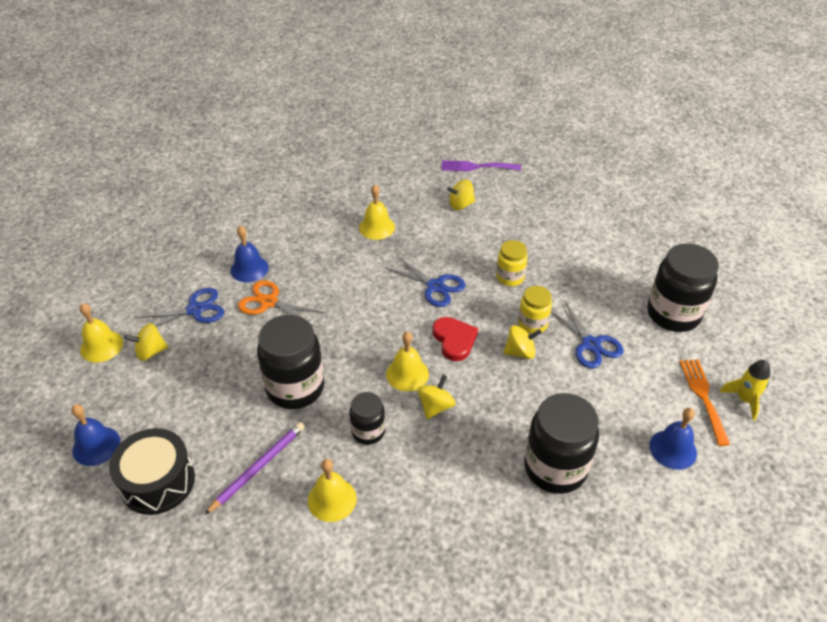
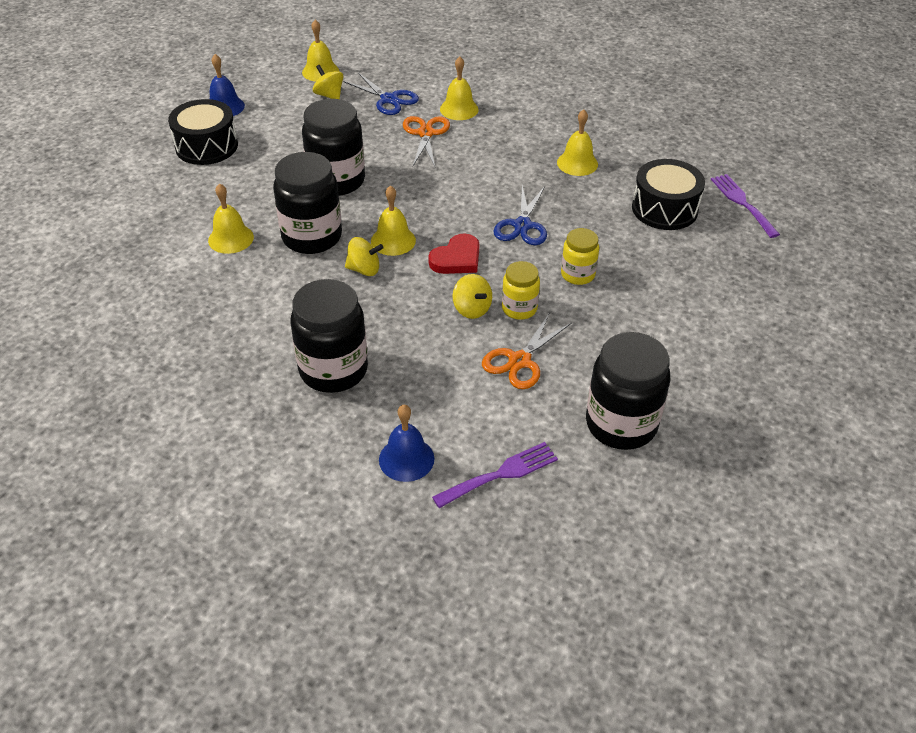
camera: 65 degrees right, 0 degrees up
(249, 269) = (459, 109): blue bell -> yellow bell
(258, 467) = (243, 189): purple pencil -> none
(368, 431) = (312, 237): black jar -> black jar, size x1.81
(461, 205) = (664, 209): yellow spinning top -> black drum
(590, 344) = (519, 361): blue scissors -> orange scissors
(703, 397) = (500, 474): orange fork -> purple fork
(744, 400) = (519, 515): yellow rocket -> none

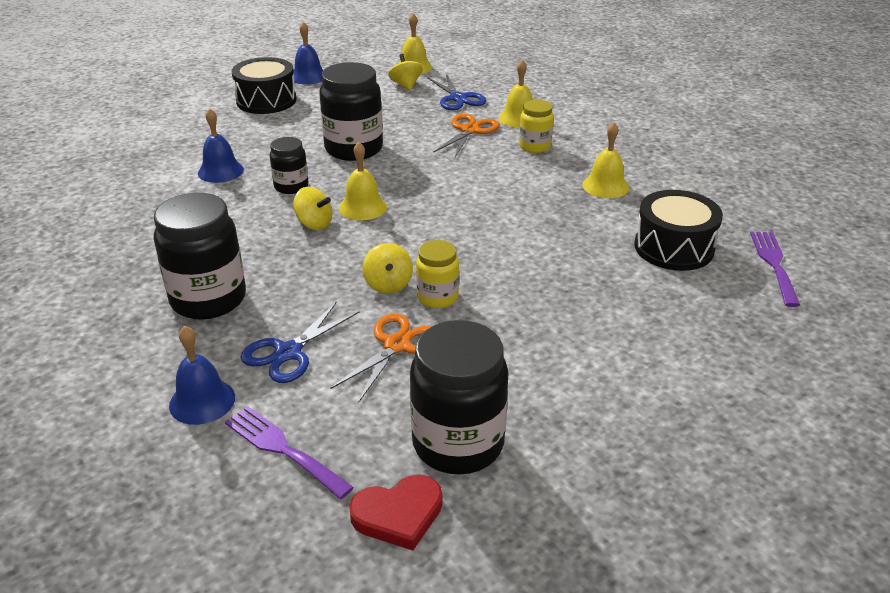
camera: 25 degrees right, 10 degrees down
(231, 238) = (220, 171): yellow bell -> blue bell
(312, 237) = (291, 186): black jar -> black jar, size x0.55
(457, 259) = (411, 237): red heart -> red heart (398, 514)
(500, 474) = (283, 449): purple fork -> purple fork turned 135 degrees counterclockwise
(519, 361) = (397, 345): orange scissors -> orange scissors turned 150 degrees clockwise
(522, 225) = (502, 225): blue scissors -> blue scissors (288, 352)
(577, 274) = (526, 283): yellow jar -> yellow jar (535, 146)

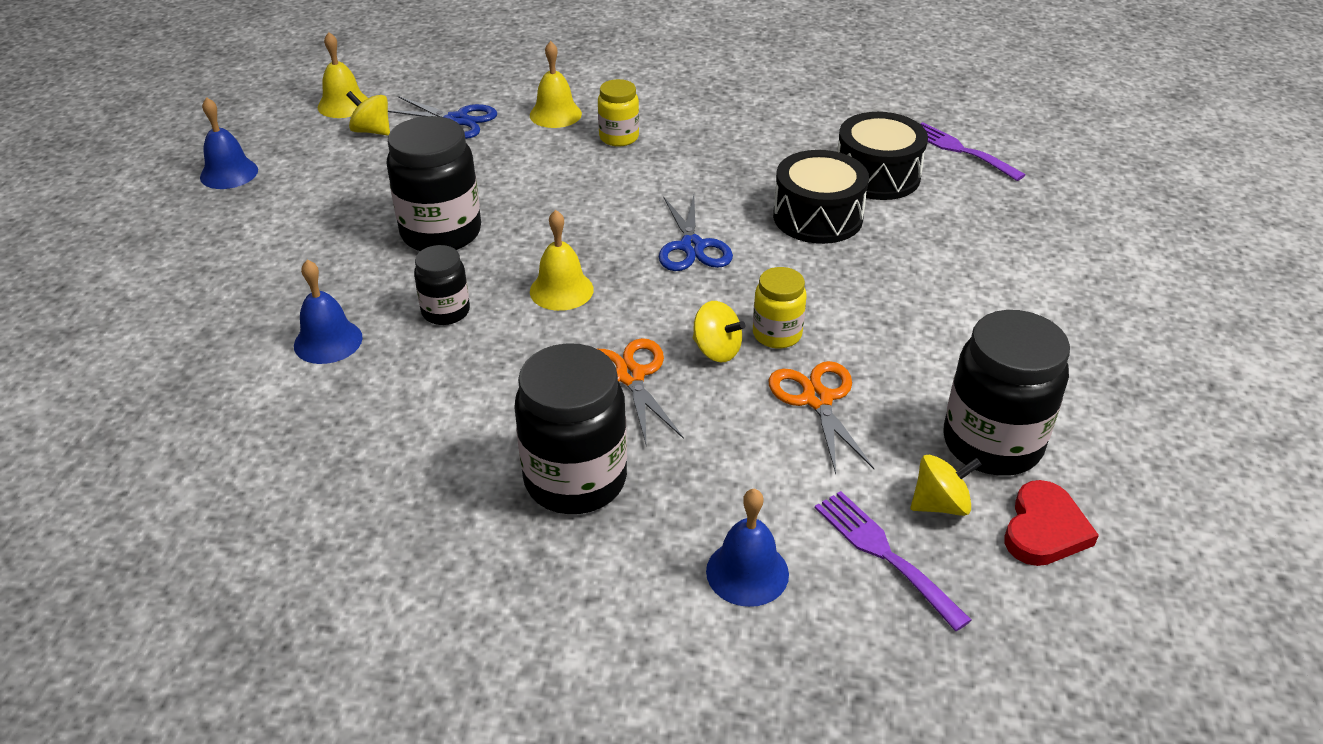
camera: 45 degrees left, 5 degrees up
(266, 101) = (228, 229): black drum -> black drum (817, 217)
(283, 449) = (884, 554): purple fork -> purple fork turned 60 degrees clockwise
(288, 352) = (741, 472): blue scissors -> blue scissors (692, 247)
(314, 224) = (543, 336): yellow spinning top -> yellow spinning top (940, 504)
(470, 130) = (529, 151): orange scissors -> orange scissors (630, 376)
(605, 186) = (741, 146): yellow bell -> none

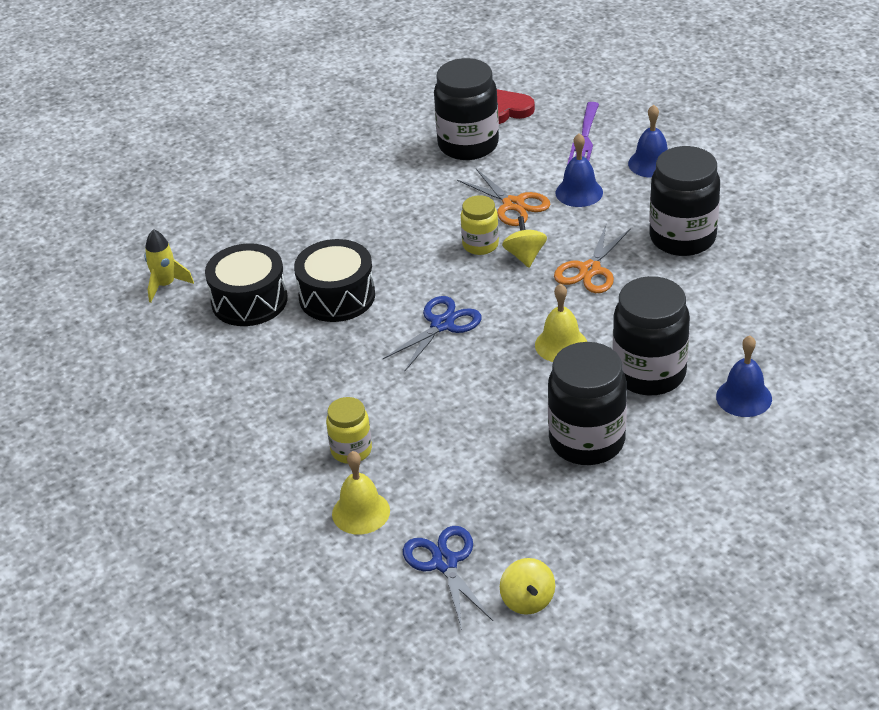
camera: 130 degrees left, 0 degrees up
(229, 173) = (695, 627): blue bell -> blue bell (579, 192)
(343, 105) = (516, 662): yellow bell -> none
(446, 311) = (649, 374): black jar -> black jar, size x1.81
(817, 399) = (513, 204): orange scissors -> orange scissors turned 75 degrees counterclockwise
(940, 504) = (531, 139): yellow spinning top -> none
(960, 150) = (165, 285): purple fork -> yellow rocket

